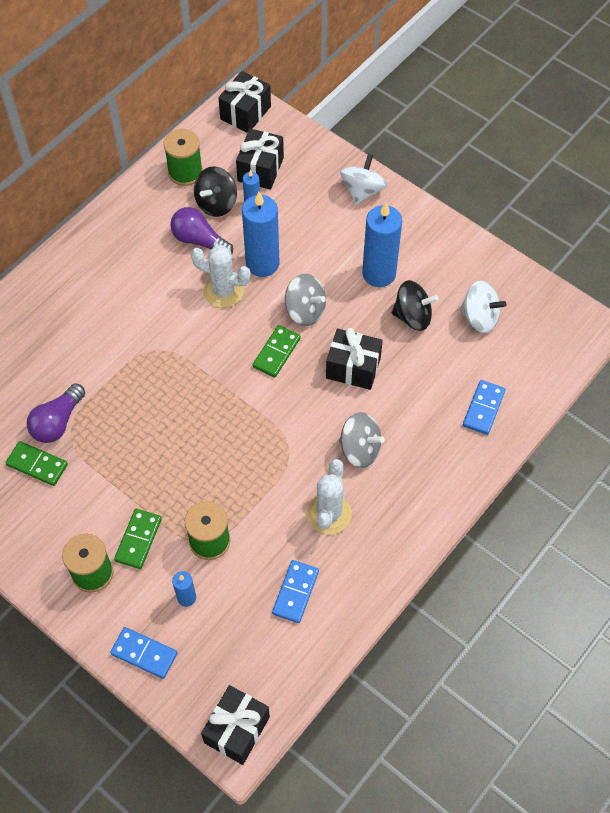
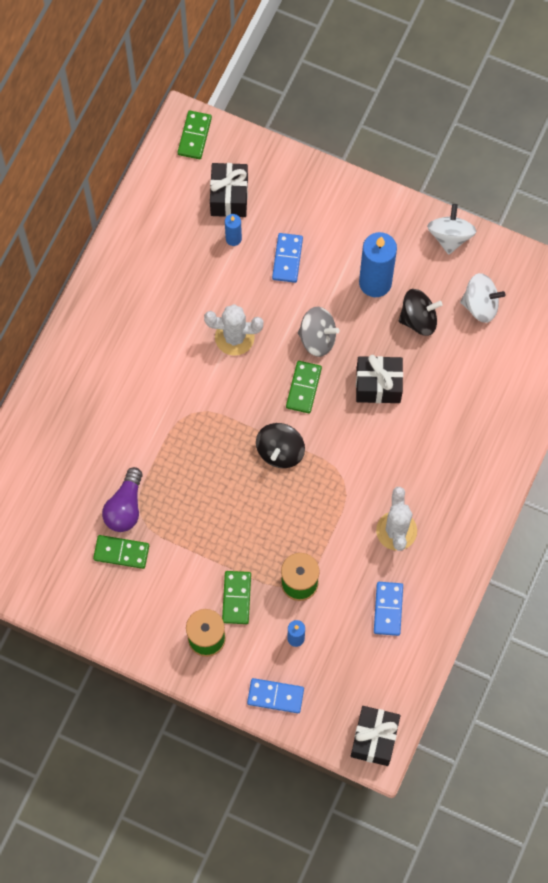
camera: 15 degrees left, 10 degrees up
(185, 172) = (156, 218): green spool -> none
(199, 240) = (194, 289): purple light bulb -> none
(216, 203) = (198, 245): black spinning top -> black spinning top (280, 451)
(245, 113) = (194, 136): black gift -> green domino
(262, 263) = (262, 299): blue candle -> none
(360, 449) = (406, 463): grey spinning top -> none
(362, 191) = (335, 197): white spinning top -> white spinning top (450, 237)
(483, 408) = (506, 396): blue domino -> blue domino (287, 259)

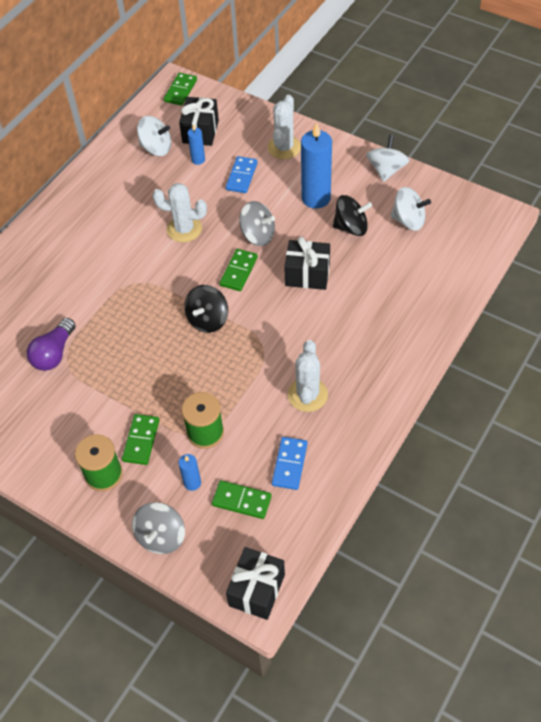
camera: 10 degrees right, 15 degrees down
(121, 552) = (40, 391): green domino -> green domino (241, 500)
(181, 225) = (156, 148): none -> white spinning top
(275, 696) = (161, 536): blue domino -> grey spinning top
(330, 213) = (284, 147): none -> white cactus

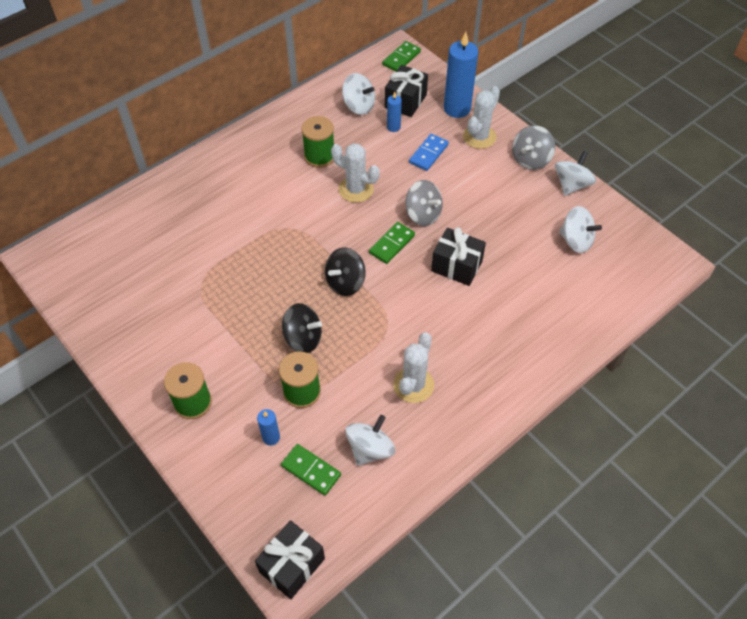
camera: 15 degrees right, 0 degrees up
(54, 353) = (193, 273): purple light bulb -> none
(136, 207) = (319, 156): none -> green spool
(141, 440) = (239, 380): green domino -> none
(161, 536) = (222, 481): grey spinning top -> grey spinning top (530, 159)
(289, 464) = (370, 449): blue domino -> white spinning top
(316, 198) = (492, 194): blue candle -> blue candle (457, 108)
(351, 227) = (516, 231): black spinning top -> black spinning top (303, 338)

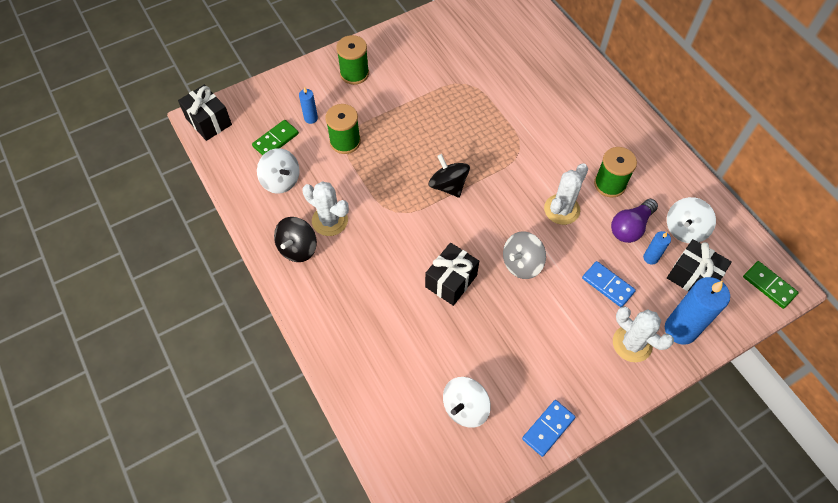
camera: 100 degrees right, 5 degrees up
(303, 338) = (395, 148): black spinning top -> black spinning top (298, 248)
(365, 141) = (630, 227): none -> purple light bulb
(391, 244) = (487, 229): green domino -> none
(530, 159) = (592, 392): grey spinning top -> none
(571, 185) = (548, 428): white spinning top -> blue domino

